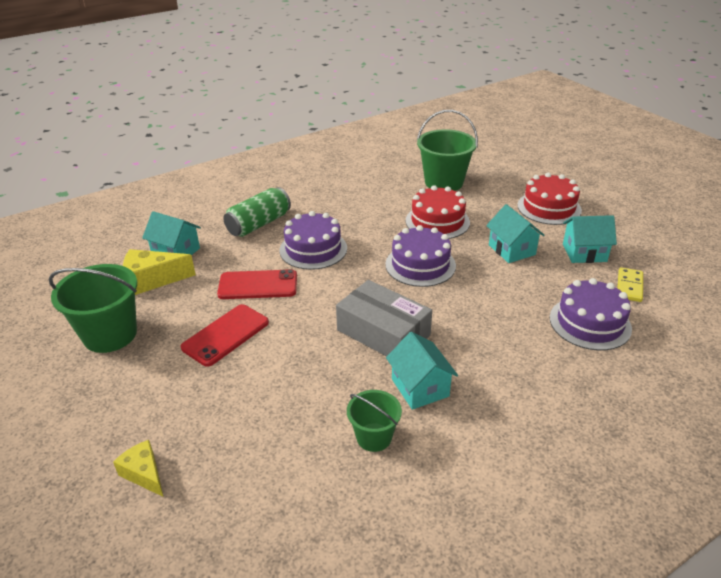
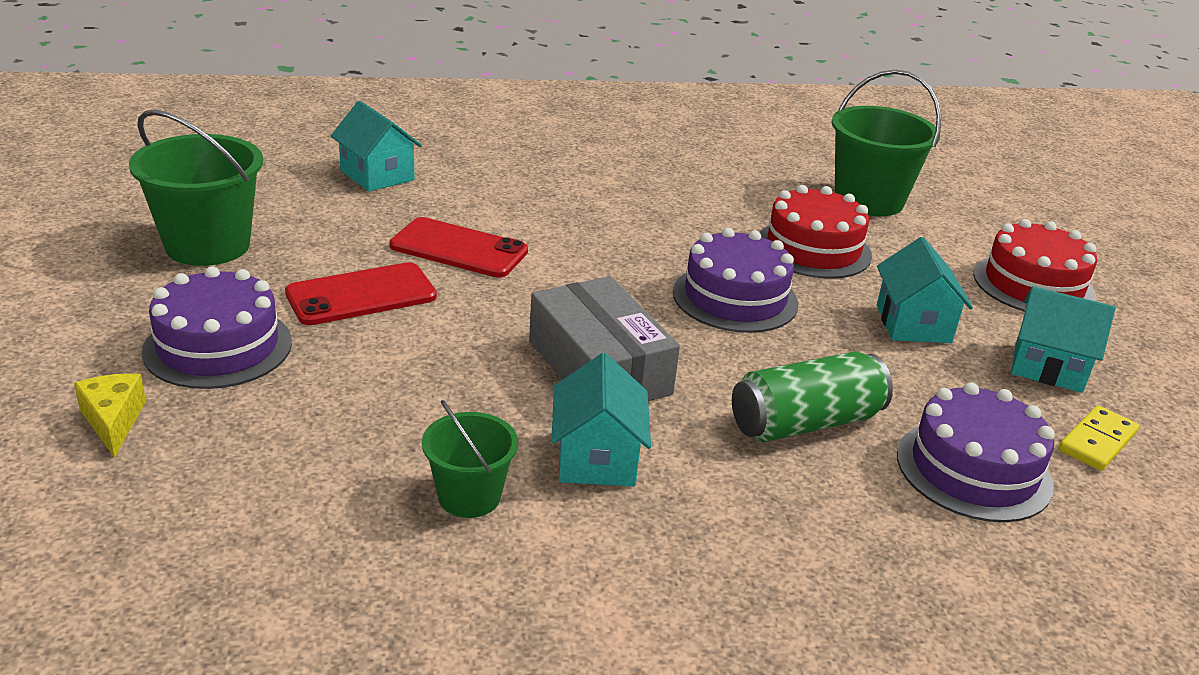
camera: 20 degrees right, 5 degrees down
(152, 280) = (317, 199): yellow cheese -> none
(259, 224) = (524, 174): green can -> green can (805, 422)
(313, 249) = (580, 228): purple cake -> purple cake (218, 346)

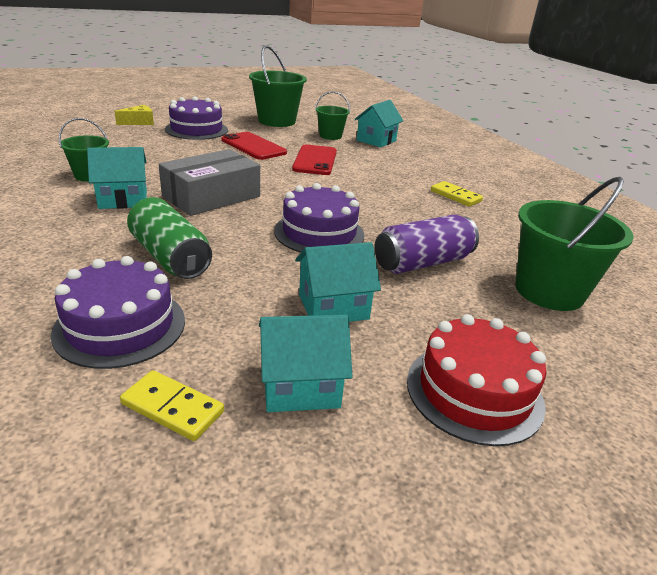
camera: 75 degrees right, 0 degrees up
(334, 210) = (330, 136): none -> green bucket
(628, 178) = (455, 196): none -> yellow domino
(813, 249) = (422, 262): red cake -> purple can
(1048, 367) = (300, 386): turquoise house -> turquoise house turned 75 degrees clockwise

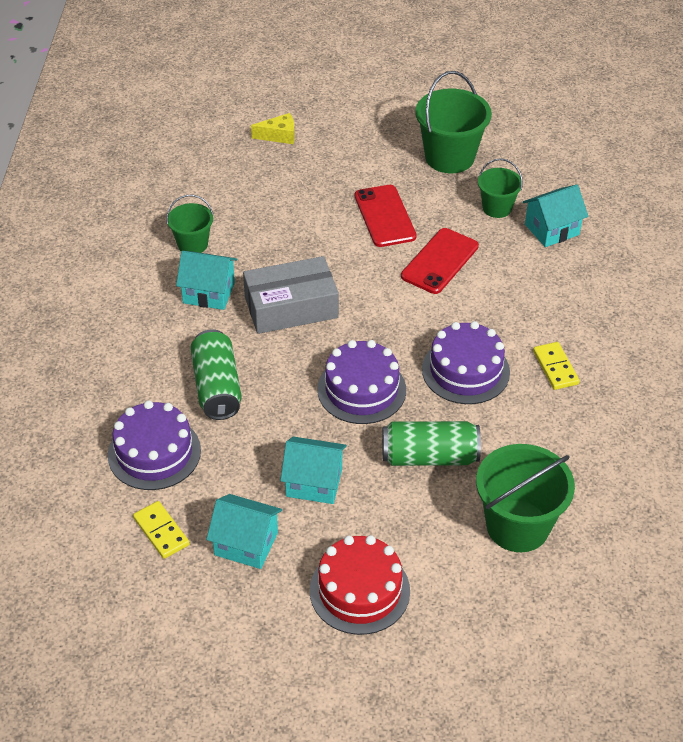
camera: 30 degrees right, 15 degrees up
(196, 130) = (337, 164): purple cake -> purple cake (465, 370)
(422, 262) = (429, 456): purple can -> green can

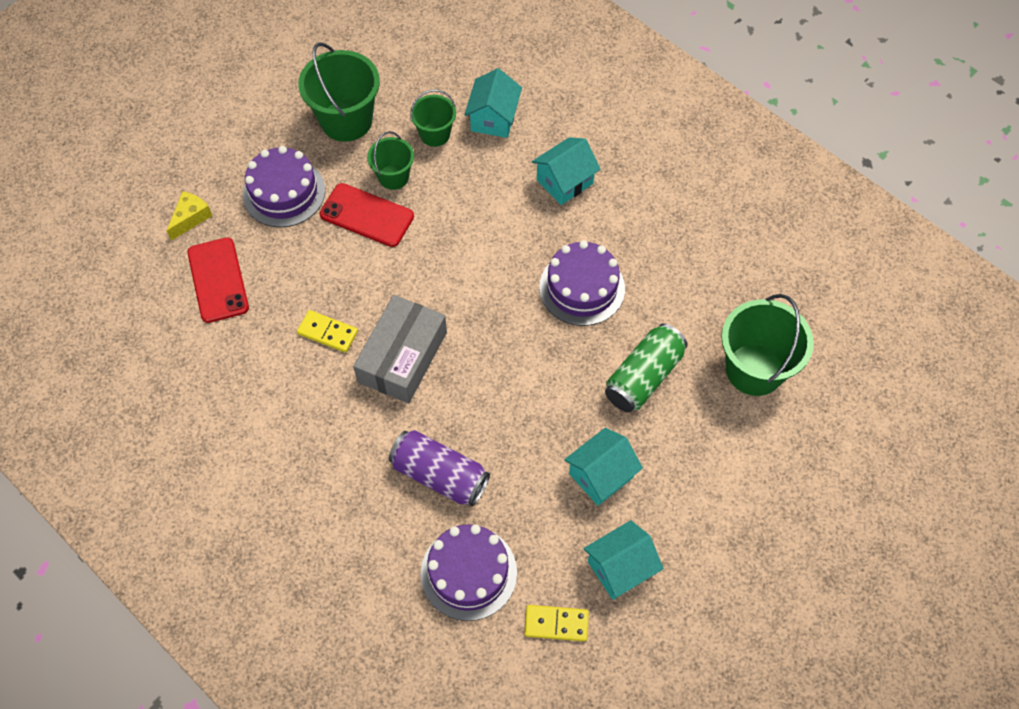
camera: 50 degrees left, 15 degrees up
(192, 244) = (256, 378): green bucket -> green bucket (393, 177)
(208, 293) = (327, 406): turquoise house -> turquoise house (564, 182)
(217, 387) = (440, 475): green can -> purple can
(359, 590) = (728, 519): red cake -> none
(361, 389) = (537, 372): purple cake -> purple cake (284, 192)
(440, 261) = (454, 216): red phone -> red phone (218, 280)
(555, 367) = (631, 228): yellow domino -> yellow domino (328, 332)

